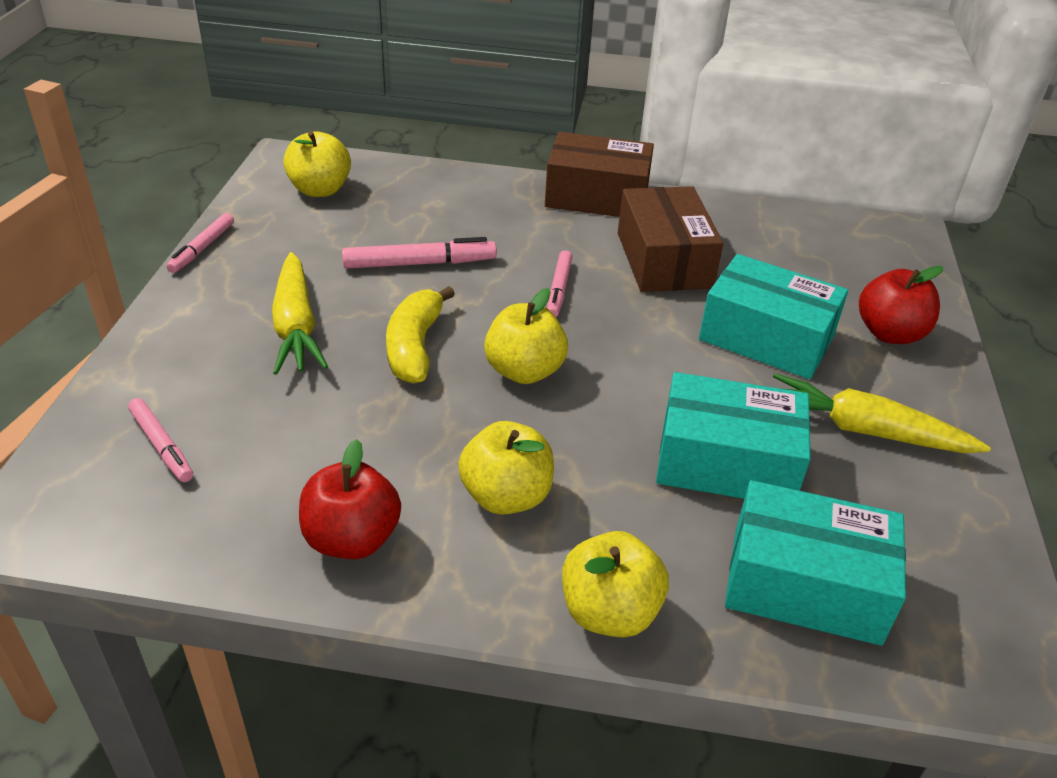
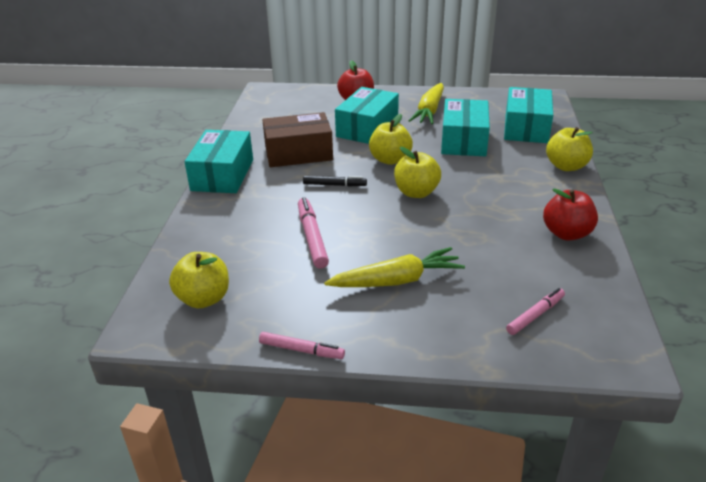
camera: 90 degrees left, 5 degrees down
(415, 347) = (405, 230): yellow banana -> none
(506, 496) = (514, 193): yellow apple -> yellow apple (390, 160)
(559, 289) = (334, 185): pink marker -> black marker
(597, 196) = (223, 175): brown box -> turquoise box

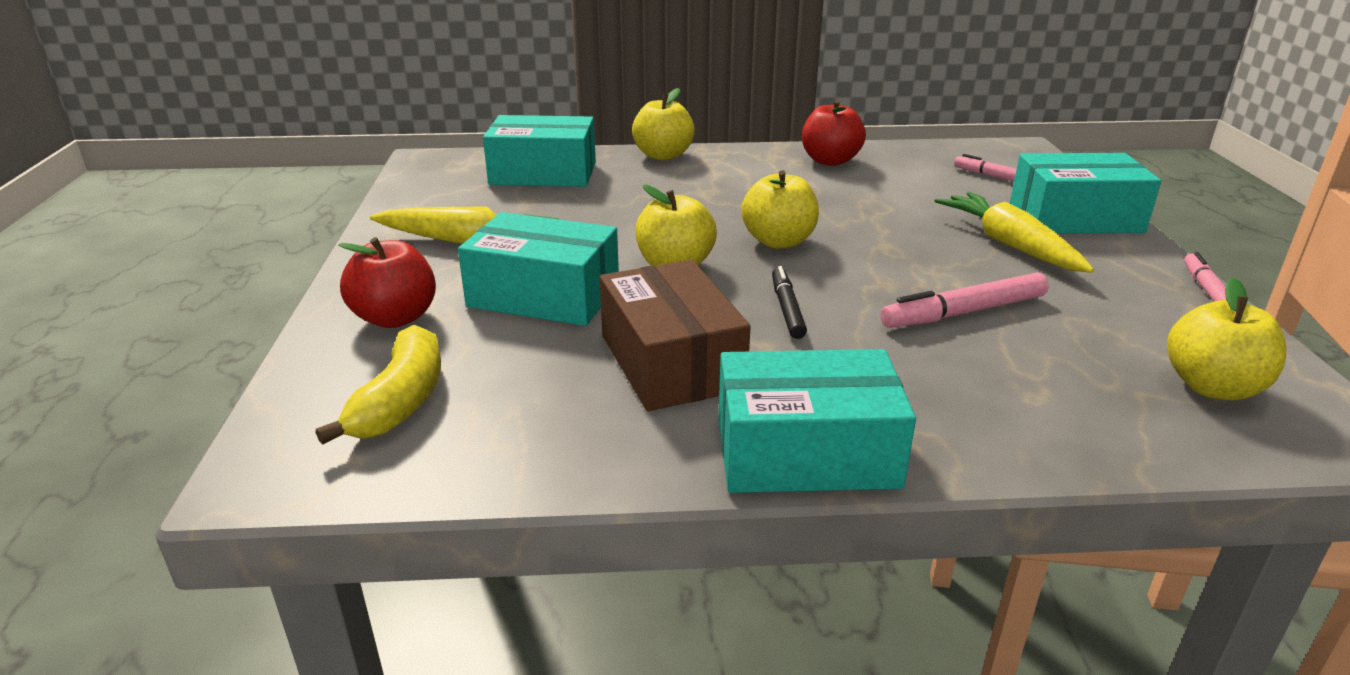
camera: 100 degrees left, 5 degrees down
(295, 105) = (401, 401): none -> yellow banana
(464, 140) = (592, 212): turquoise box -> turquoise box (1075, 217)

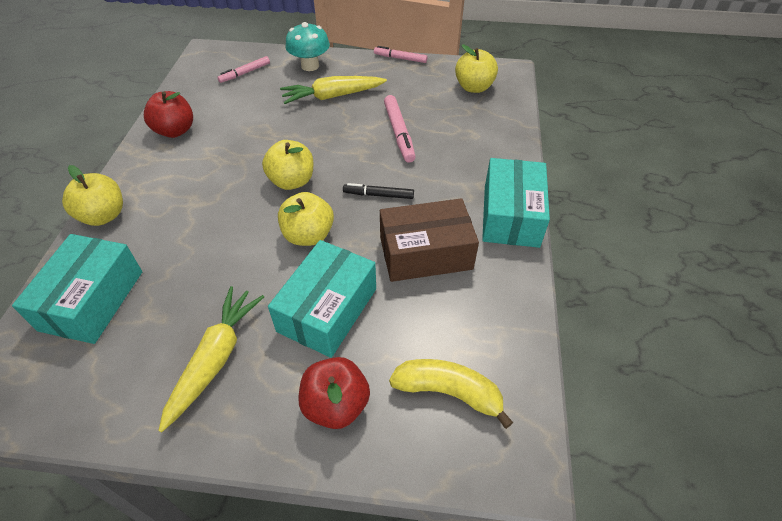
camera: 80 degrees left, 20 degrees up
(1075, 217) = (310, 66): turquoise box -> turquoise mushroom

